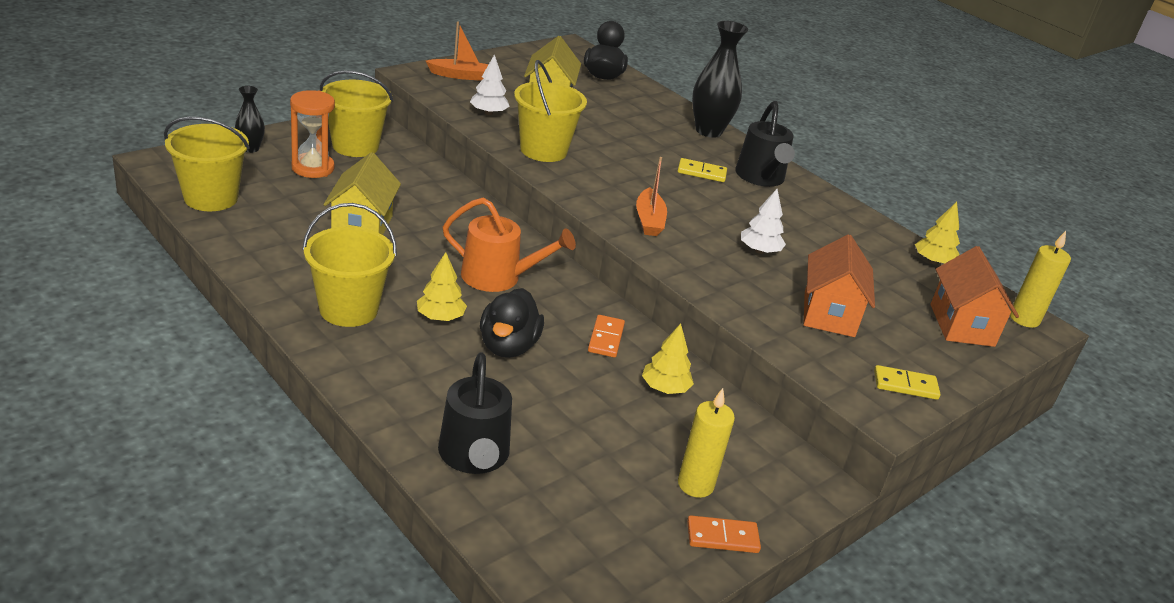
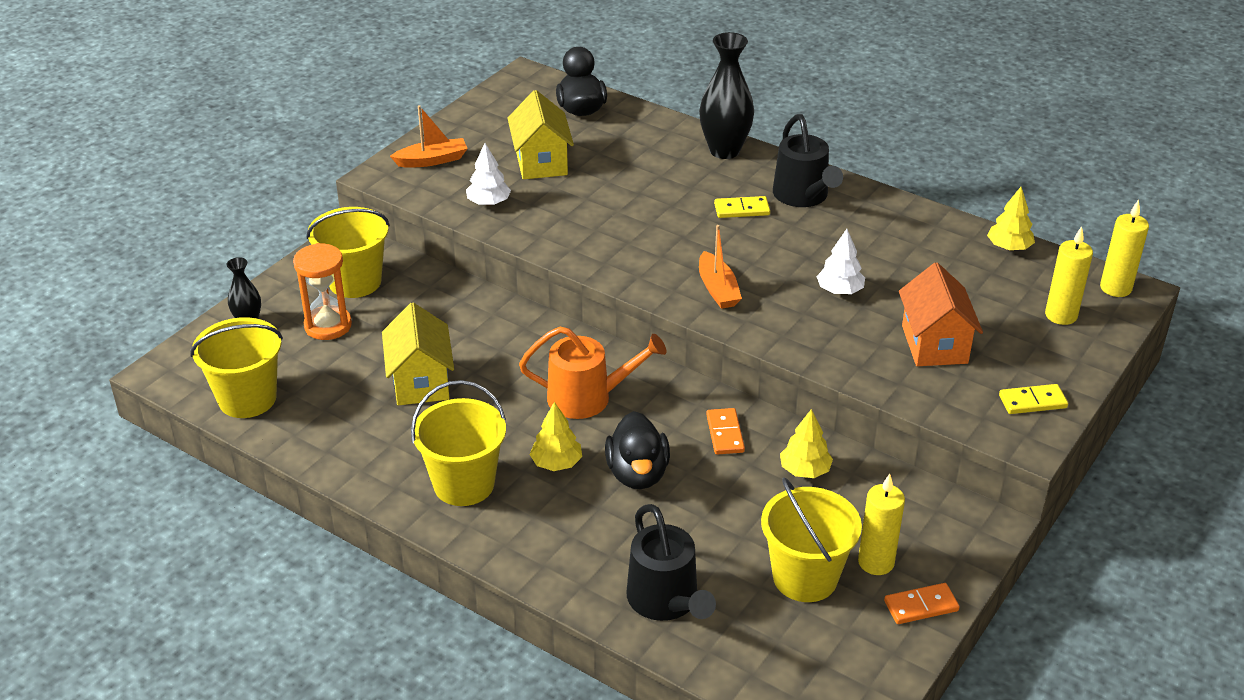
camera: 10 degrees left, 5 degrees up
(543, 150) = (570, 234): yellow bucket -> yellow bucket (805, 577)
(962, 325) = (1061, 315): orange house -> yellow candle

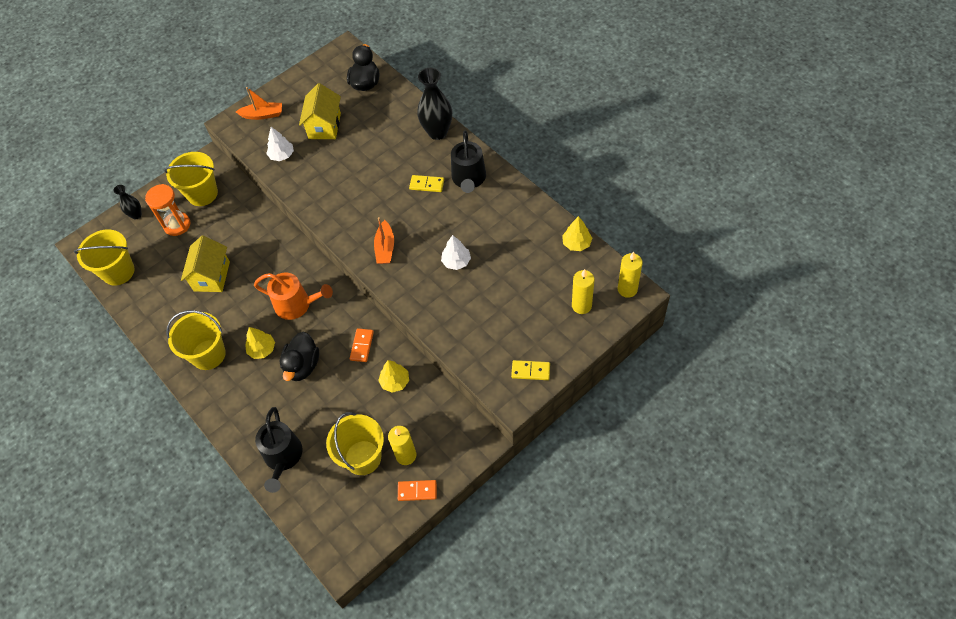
camera: 20 degrees right, 20 degrees up
(934, 344) = (493, 315): orange house -> none

